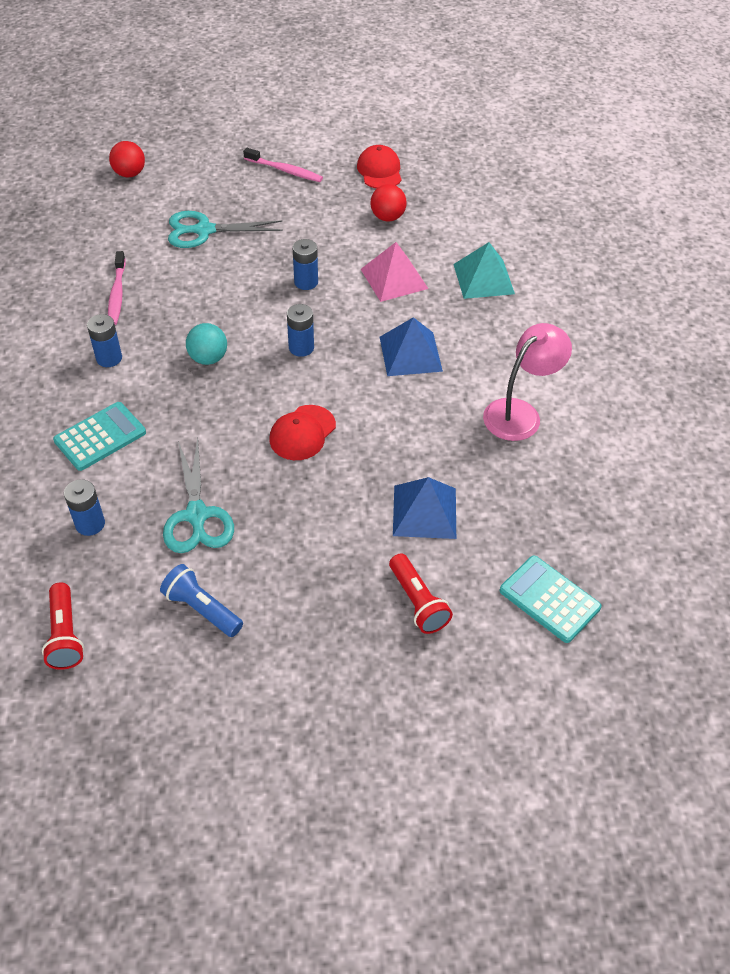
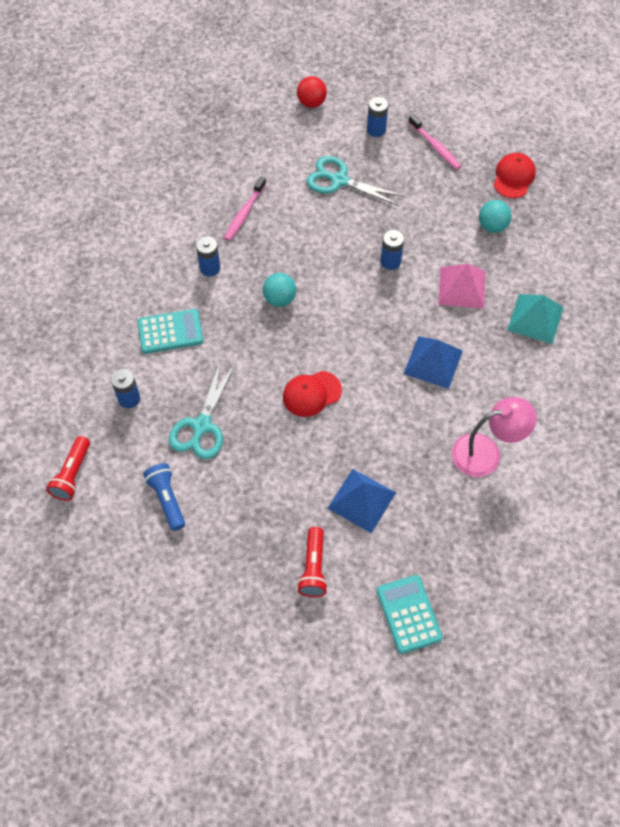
camera: 30 degrees right, 10 degrees up
(301, 347) = (353, 320): blue battery -> blue battery (376, 130)
(387, 217) = (492, 226): red ball -> turquoise ball

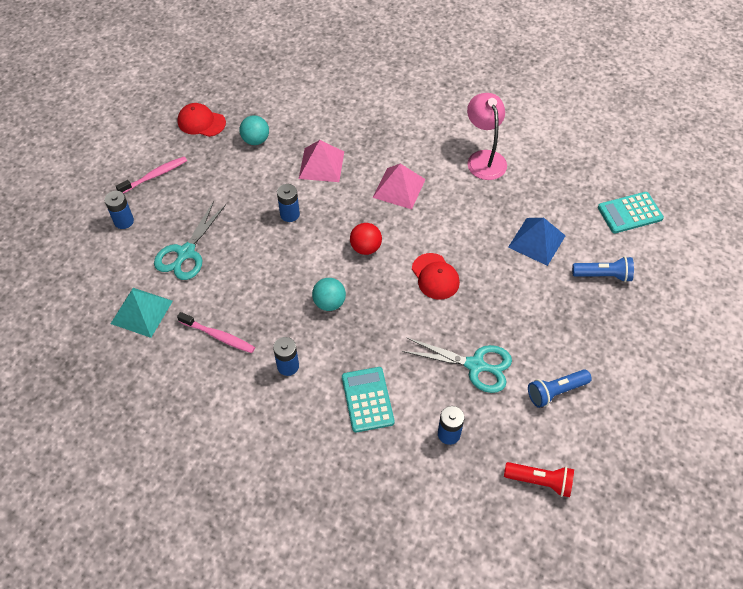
camera: 90 degrees left, 5 degrees down
(311, 103) = (74, 276): red ball -> red ball (365, 248)
(313, 568) = (603, 275): red flashlight -> blue flashlight
(433, 362) = (399, 188): blue pyramid -> pink pyramid
(535, 318) = (355, 119): turquoise pyramid -> turquoise pyramid (142, 312)

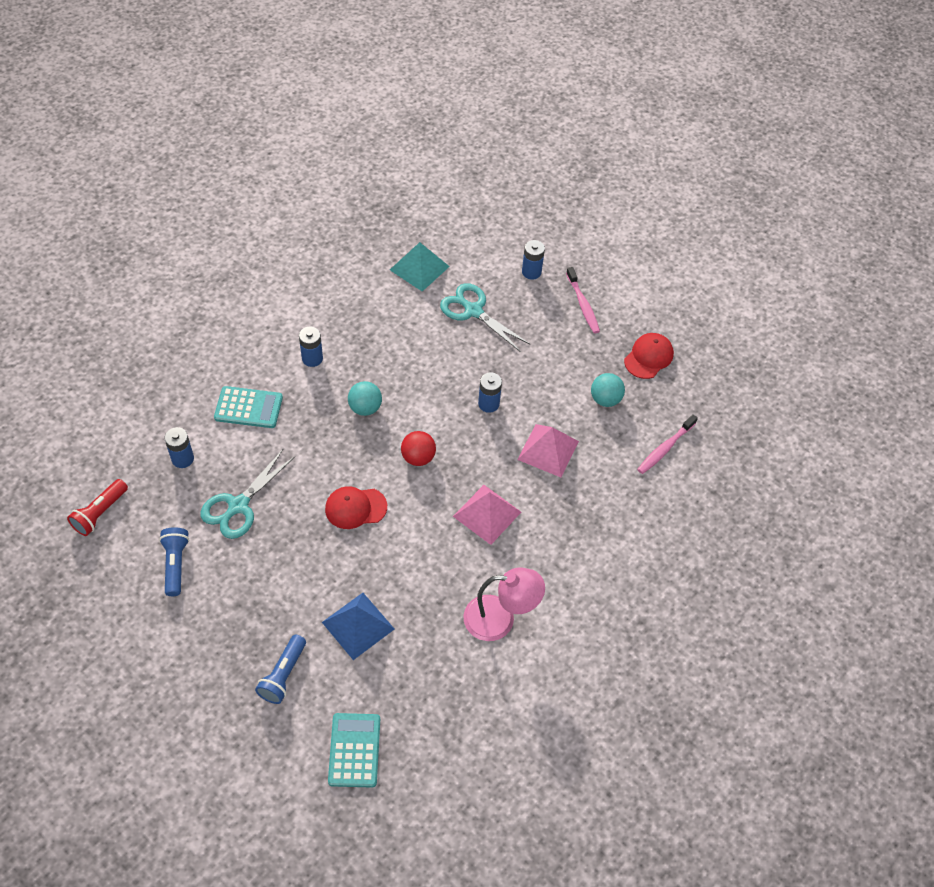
camera: 105 degrees right, 0 degrees up
(218, 336) = (368, 316): pink toothbrush -> pink toothbrush (665, 448)

